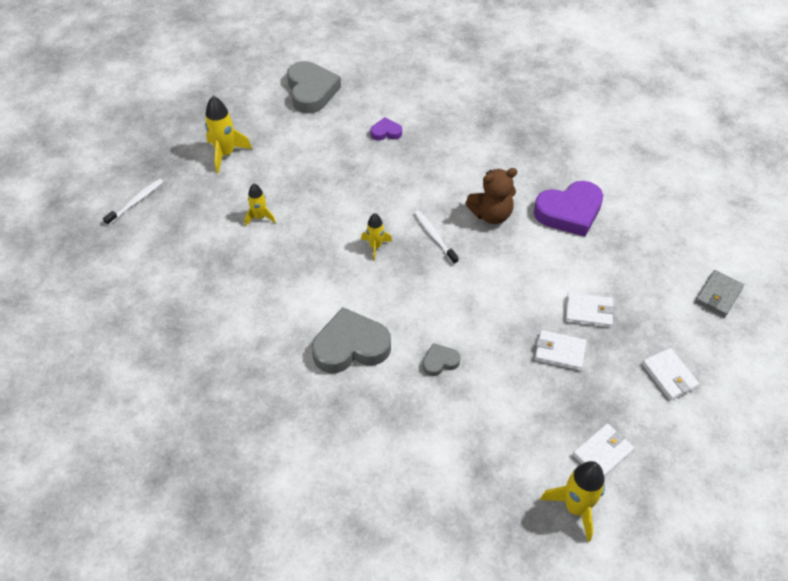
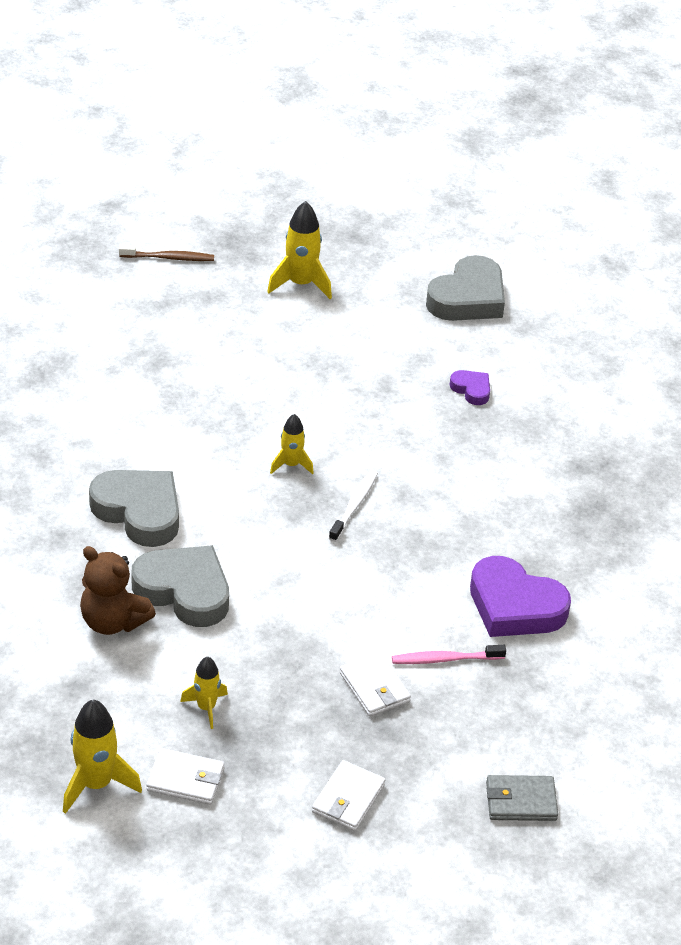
camera: 50 degrees right, 10 degrees down
(136, 202) = (169, 258): white toothbrush -> brown toothbrush
(260, 217) = (240, 356): yellow rocket -> yellow rocket (206, 707)
(440, 362) = (184, 591): grey heart -> grey heart, size x2.05
(491, 214) = (438, 538): brown teddy bear -> brown teddy bear (113, 621)
(560, 352) = (291, 685): white wallet -> none
(588, 266) = (445, 659): none -> pink toothbrush

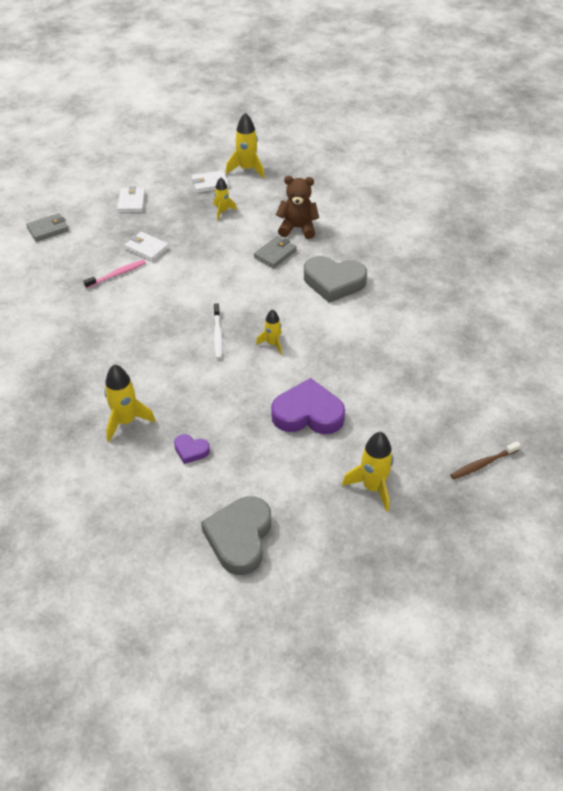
camera: 155 degrees right, 5 degrees up
(184, 591) = (275, 254): grey heart -> grey wallet
(514, 606) = (91, 316): purple heart -> purple heart (308, 414)
(531, 449) = (126, 421): none -> yellow rocket

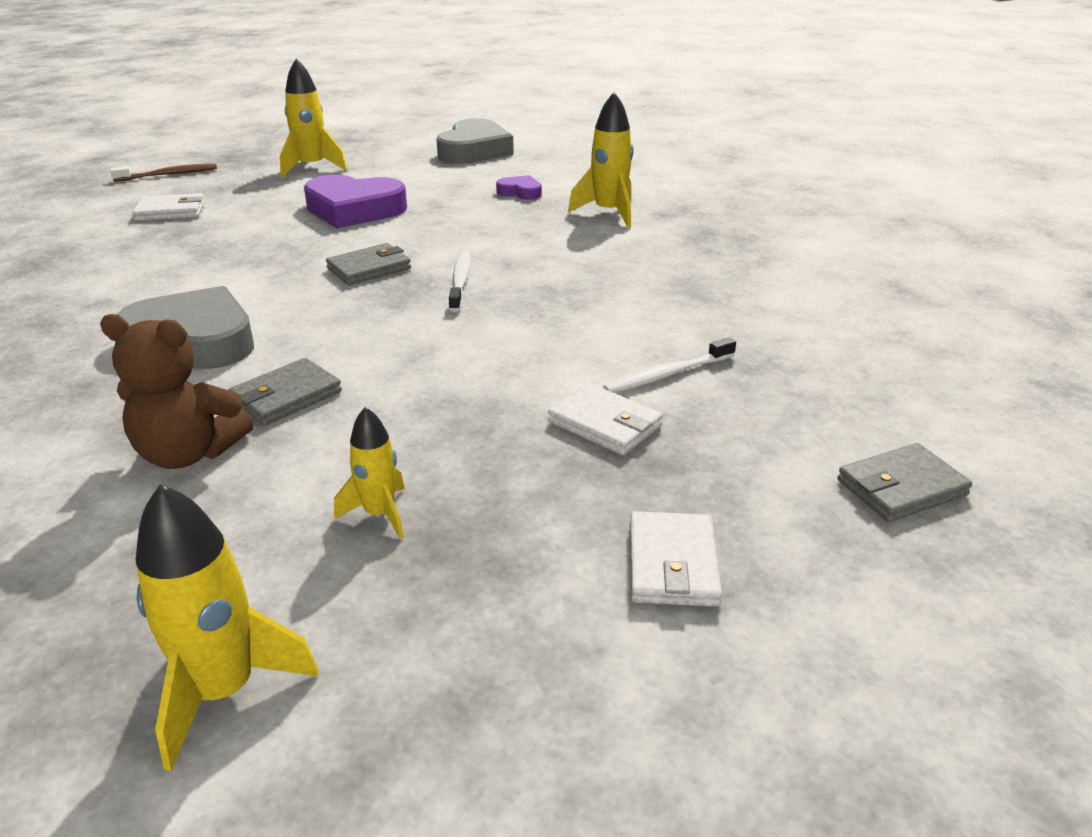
camera: 175 degrees left, 15 degrees down
(117, 274) = (667, 374): pink toothbrush -> white toothbrush
(210, 183) = (392, 626): white wallet -> white wallet (170, 211)
(272, 344) = (369, 268): yellow rocket -> grey wallet

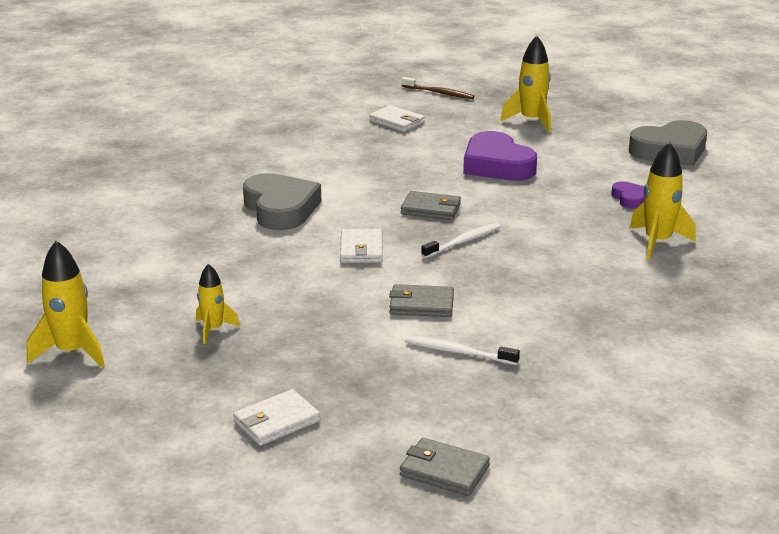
camera: 50 degrees right, 5 degrees down
(189, 453) = (194, 262): brown teddy bear -> none
(286, 396) = (269, 258): grey wallet -> grey wallet (421, 304)
(604, 424) = (374, 354): white wallet -> white wallet (361, 249)

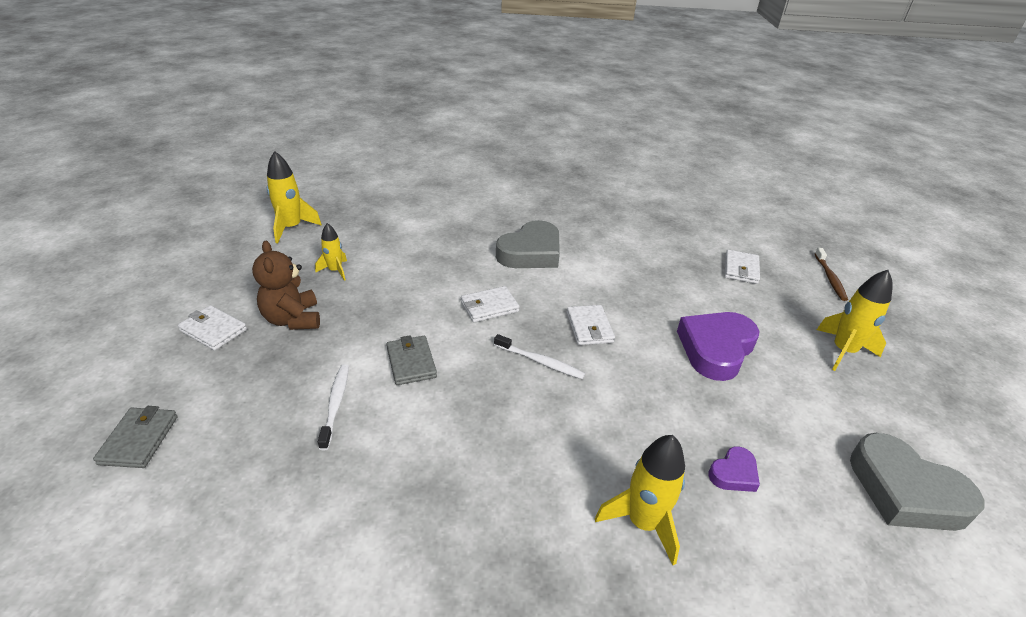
camera: 65 degrees right, 10 degrees up
(295, 366) = (293, 319): none -> brown teddy bear
(431, 209) = (589, 327): grey wallet -> white wallet

